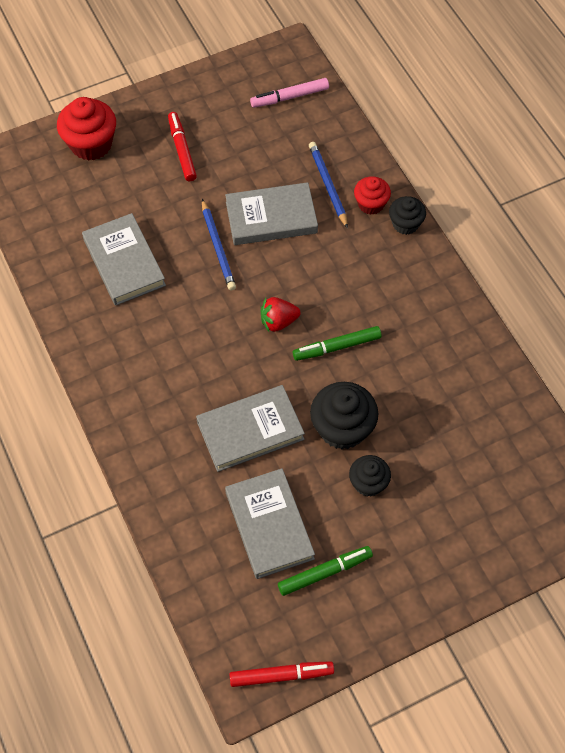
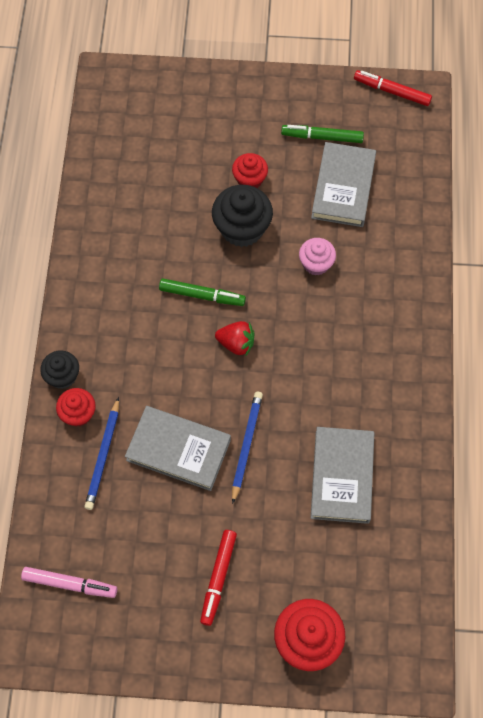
camera: 150 degrees left, 5 degrees up
(250, 430) = (316, 264): grey book -> pink cupcake
(368, 483) = (249, 179): black cupcake -> red cupcake

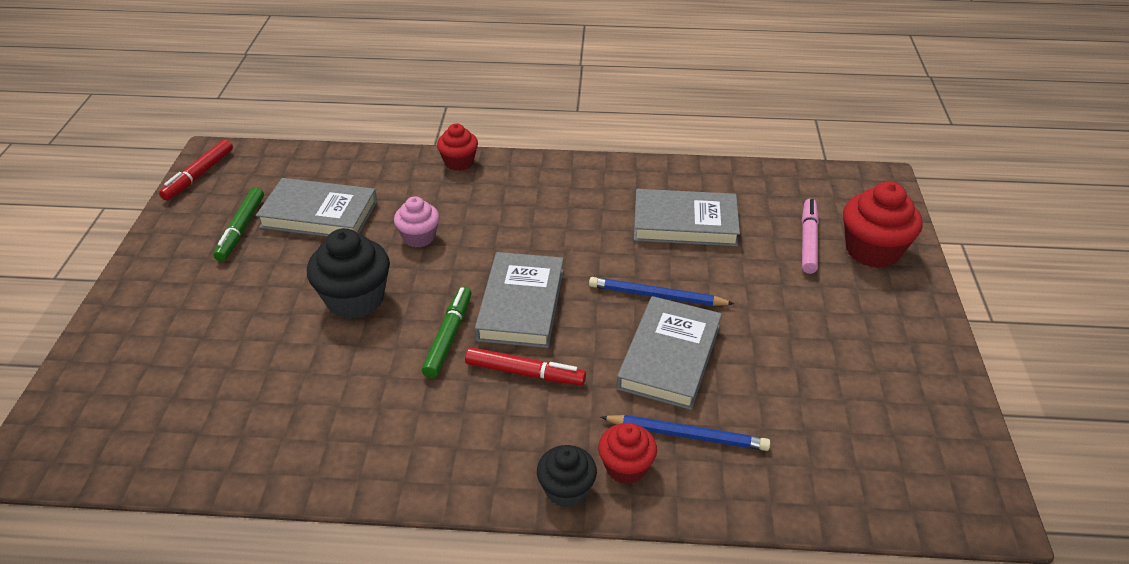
camera: 90 degrees left, 25 degrees down
(70, 584) = (877, 465): pink marker -> pink marker (808, 241)
(218, 578) = (826, 319): red marker -> red marker (525, 373)
(236, 343) = (521, 304): red strawberry -> grey book
(249, 179) = (282, 292): red cupcake -> red cupcake (459, 162)

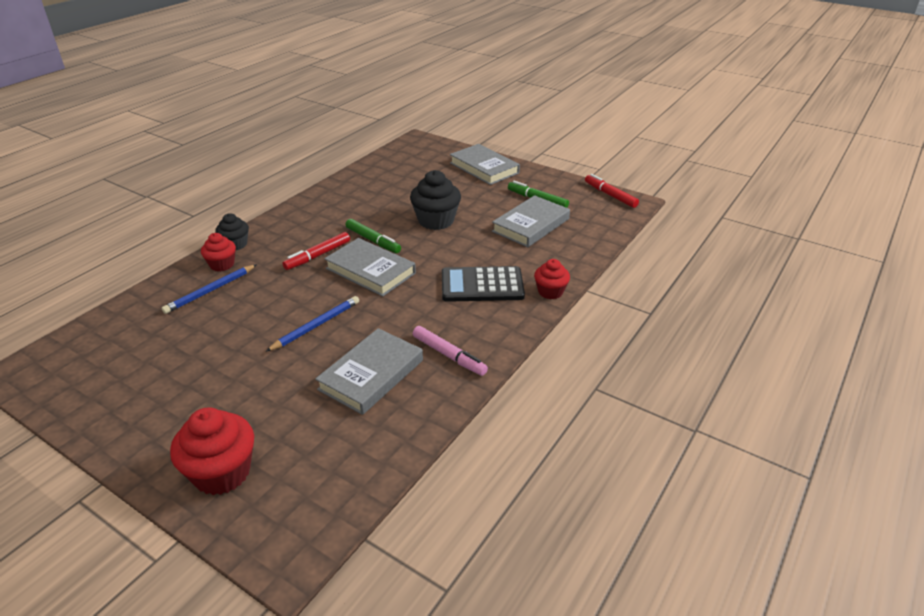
camera: 120 degrees right, 5 degrees down
(419, 237) = (473, 253): pink cupcake -> none
(482, 208) = (482, 285): none -> black calculator
(669, 357) = (264, 308): grey book -> grey book (484, 168)
(808, 241) = (277, 437): pink marker -> pink marker (449, 355)

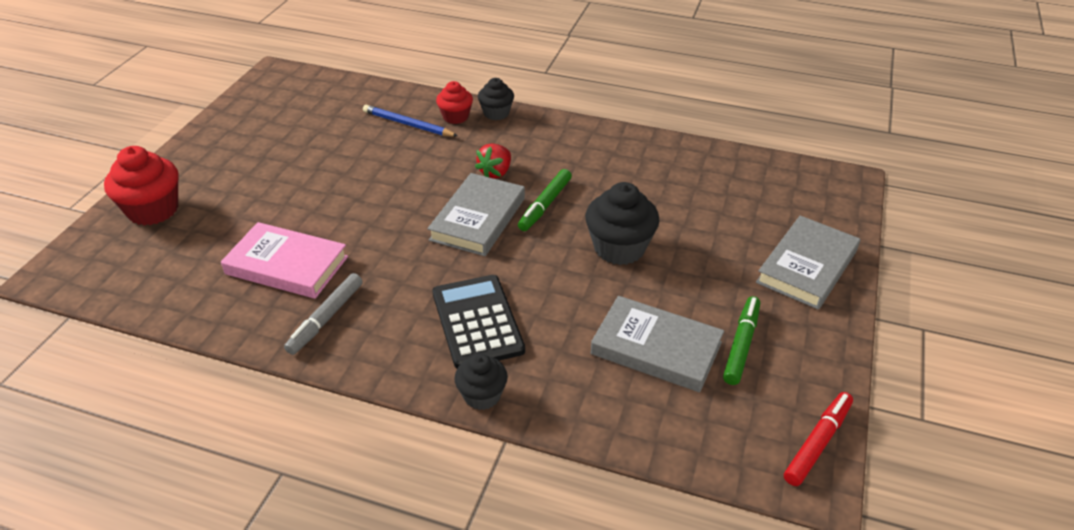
camera: 75 degrees right, 5 degrees up
(316, 326) = (364, 206): blue pencil -> none
(318, 256) = (495, 172): red marker -> red strawberry
(371, 375) = (287, 265): grey book -> pink book
(449, 355) = (326, 318): pink marker -> grey marker
(550, 292) = (482, 395): red cupcake -> black cupcake

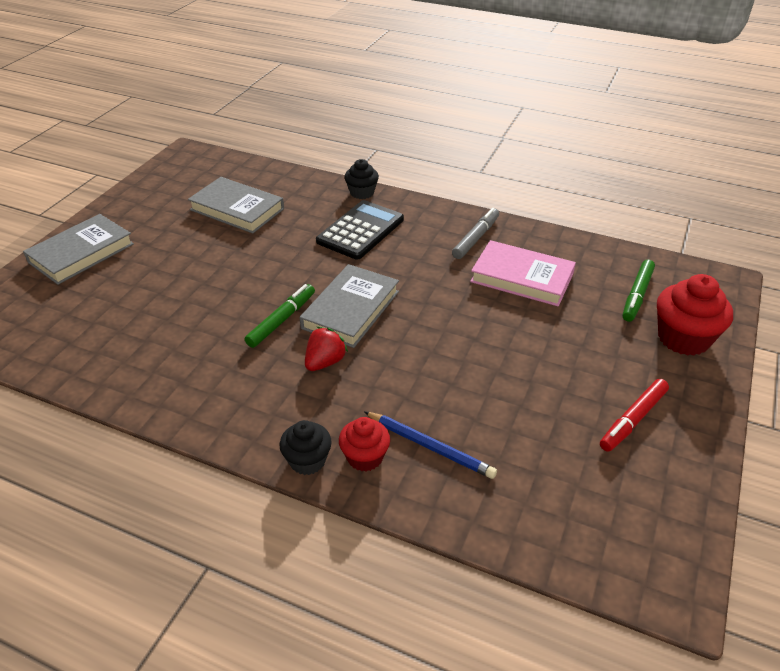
camera: 175 degrees left, 0 degrees up
(477, 321) = (360, 230): black calculator -> black calculator turned 135 degrees counterclockwise
(619, 248) = (228, 276): black cupcake -> none
(741, 345) = (177, 208): green marker -> green marker (637, 295)
(817, 443) = (169, 165): red marker -> red marker (633, 420)

